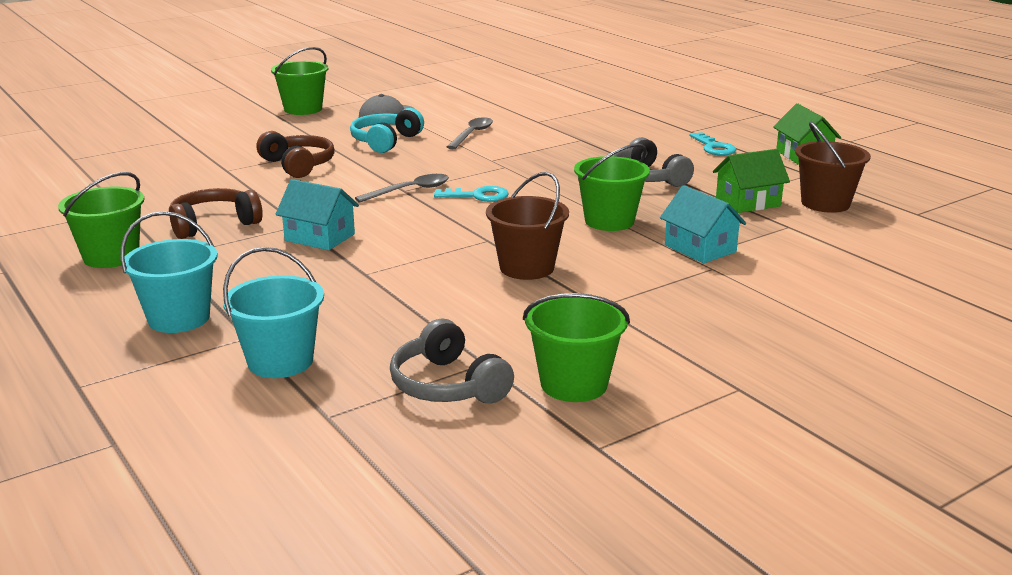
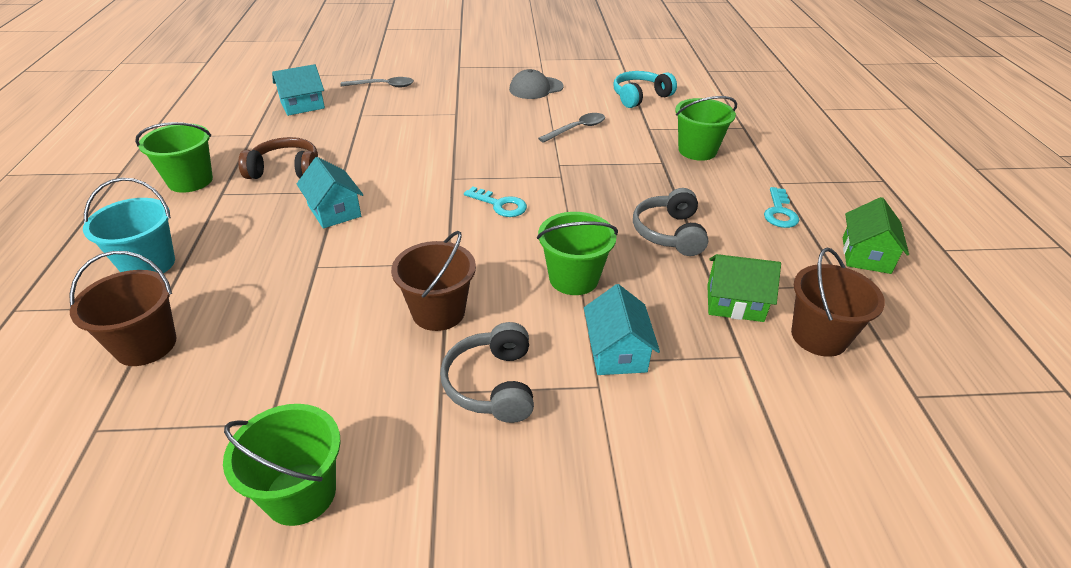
camera: 30 degrees right, 15 degrees up
(142, 177) = (302, 105): none -> turquoise house
(280, 361) = (146, 345): turquoise bucket -> brown bucket
(298, 165) = (411, 125): brown headphones -> none
(303, 109) = (483, 65): green bucket -> green bucket (697, 150)
(385, 141) = (502, 117): turquoise headphones -> turquoise headphones (640, 97)
(410, 191) = (456, 180): grey spoon -> grey spoon (383, 86)
(447, 385) = (211, 438): grey headphones -> grey headphones (492, 384)

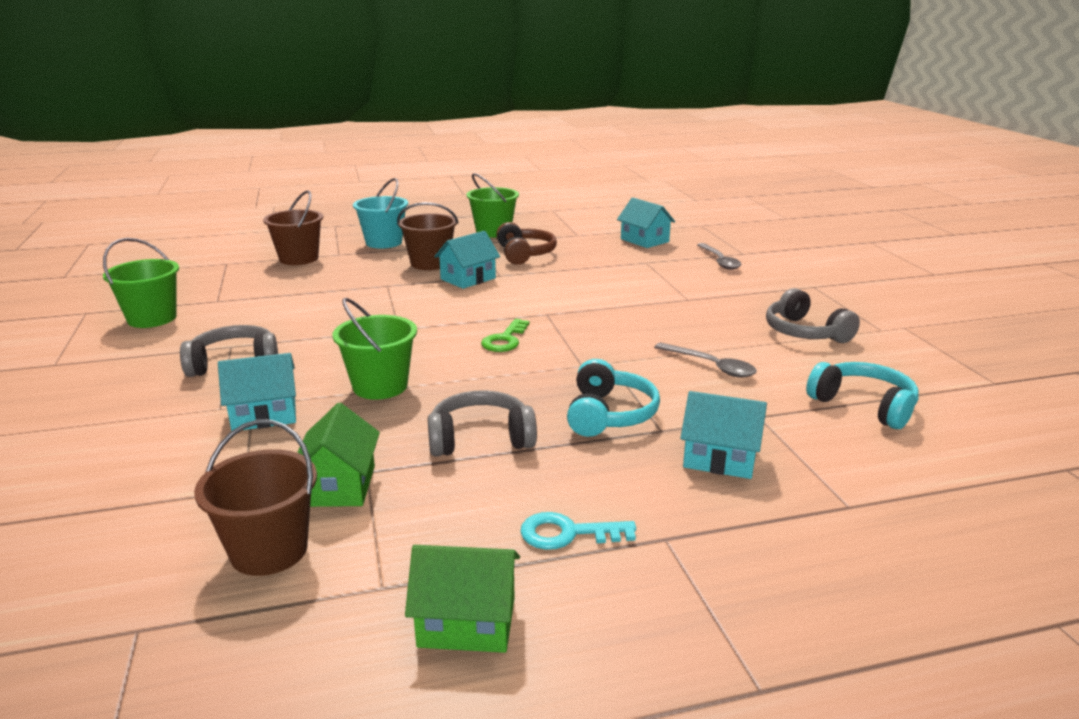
camera: 80 degrees right, 15 degrees down
(438, 312) = (328, 334): brown bucket -> brown bucket (430, 263)
(500, 205) = (505, 340): turquoise key -> green key
(536, 88) = (804, 332): grey cap -> grey headphones
(640, 177) = (609, 414): none -> turquoise headphones
(697, 150) = (720, 458): green bucket -> turquoise house

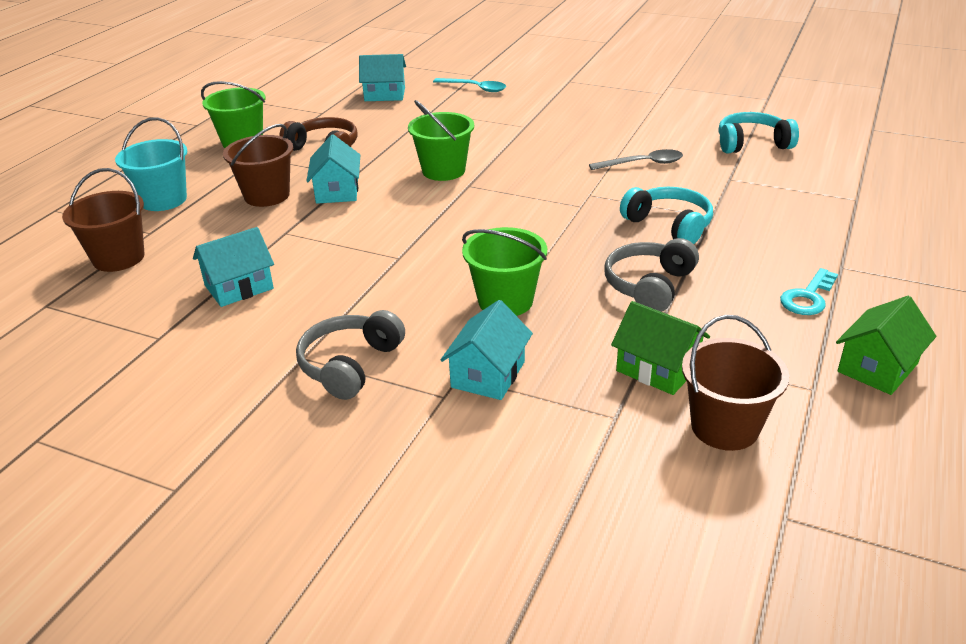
camera: 50 degrees left, 10 degrees up
(152, 318) = (141, 393): green bucket -> green bucket (443, 170)
(505, 340) = (493, 219): green key -> none
(719, 261) = (475, 88): grey spoon -> turquoise spoon
(720, 458) = (767, 212): turquoise house -> turquoise house (239, 287)
(804, 332) = (634, 115): grey headphones -> none

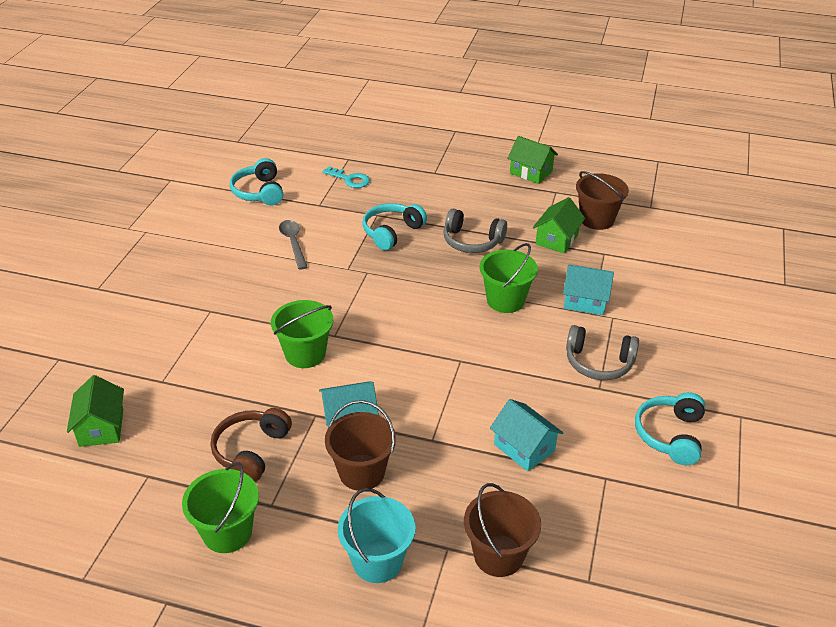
camera: 100 degrees left, 5 degrees up
(186, 405) = (670, 435): none -> turquoise headphones
(385, 94) = (101, 427): turquoise house -> green house
(475, 88) = (100, 354): turquoise spoon -> none
(808, 297) = (470, 186): turquoise key -> turquoise key (350, 179)

